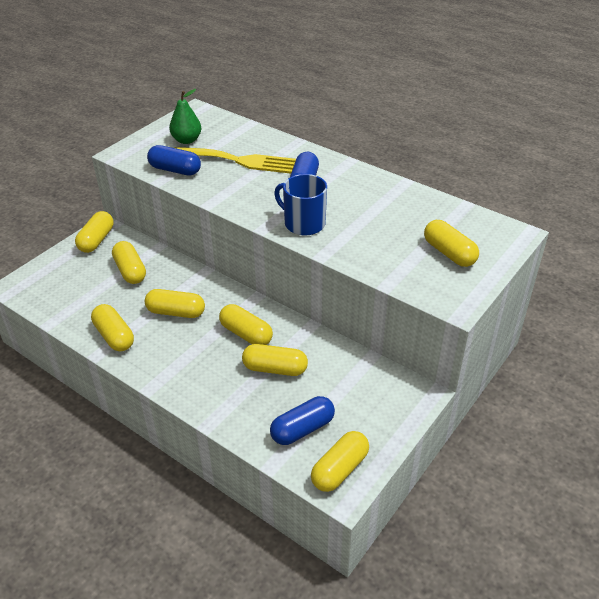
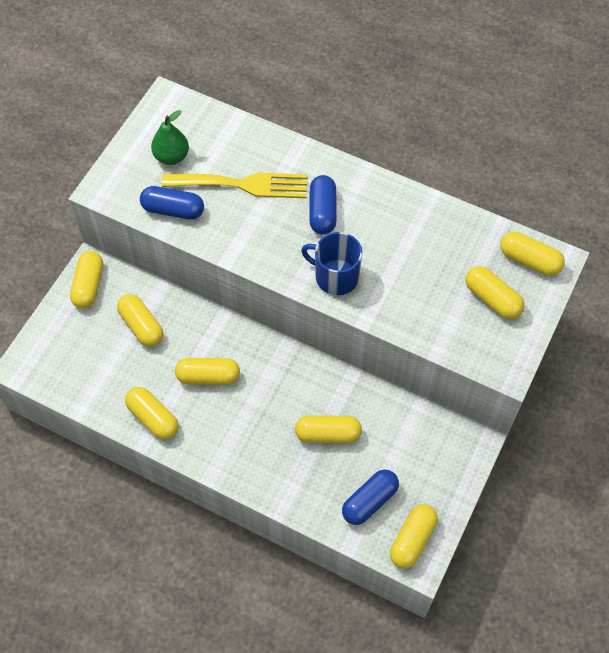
camera: 10 degrees left, 20 degrees up
(246, 334) = (288, 394): yellow capsule -> yellow capsule (529, 260)

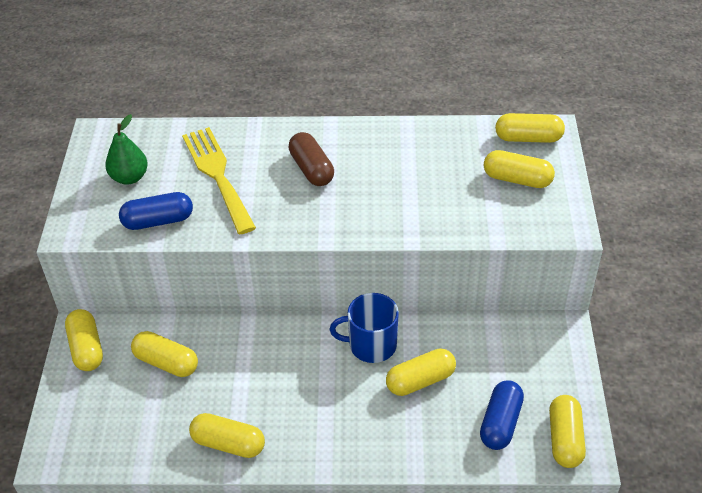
camera: 25 degrees left, 15 degrees down
(208, 376) = (265, 380): yellow capsule -> none
(242, 184) = (217, 175): yellow fork -> yellow fork turned 90 degrees counterclockwise
(322, 212) = (311, 169): blue capsule -> brown capsule
(335, 276) = (359, 216): blue mug -> blue mug (371, 345)

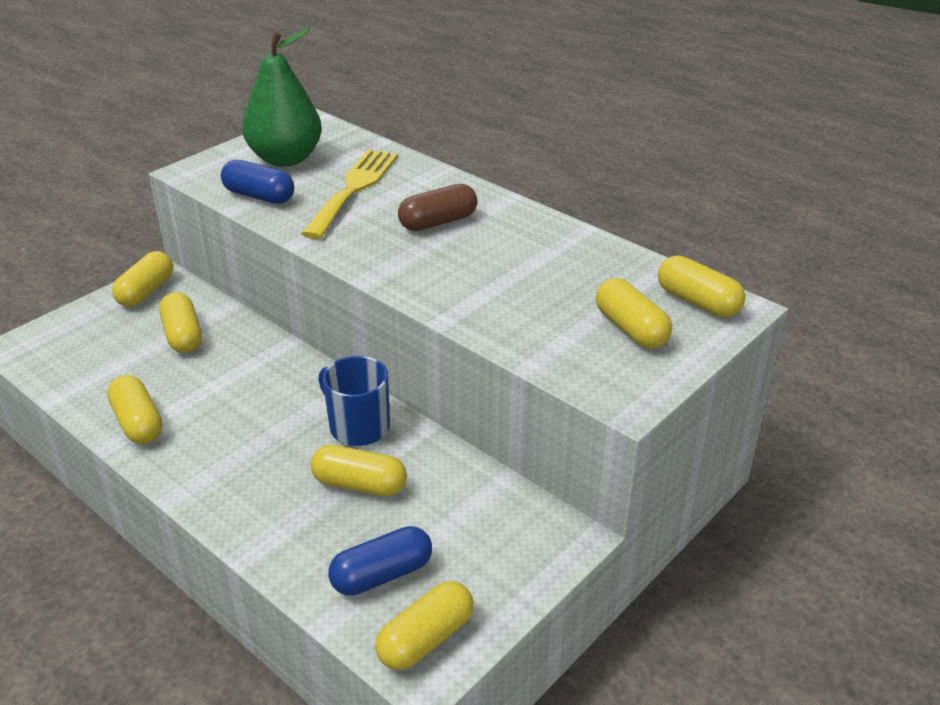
camera: 40 degrees right, 10 degrees down
(129, 177) = (286, 159): green pear -> green pear, size x1.71
(311, 169) = (438, 222): brown capsule -> brown capsule turned 45 degrees clockwise

